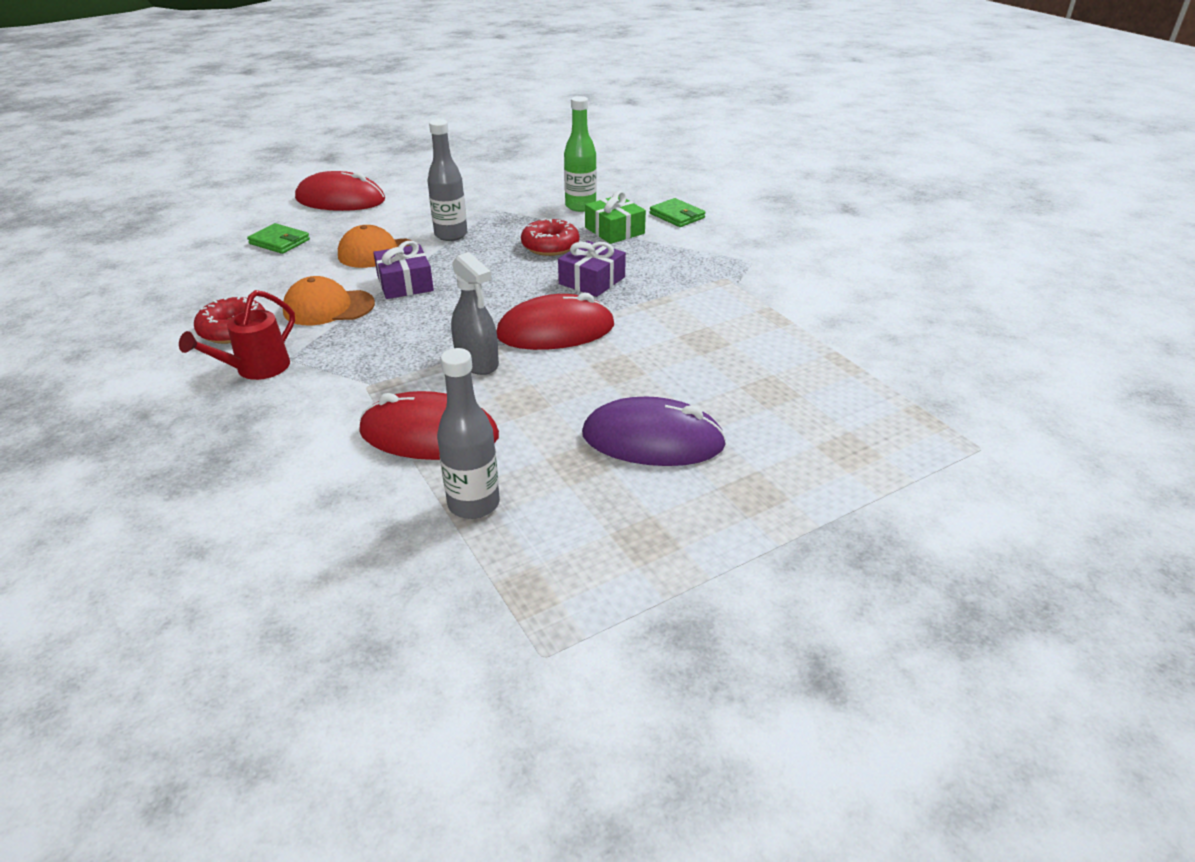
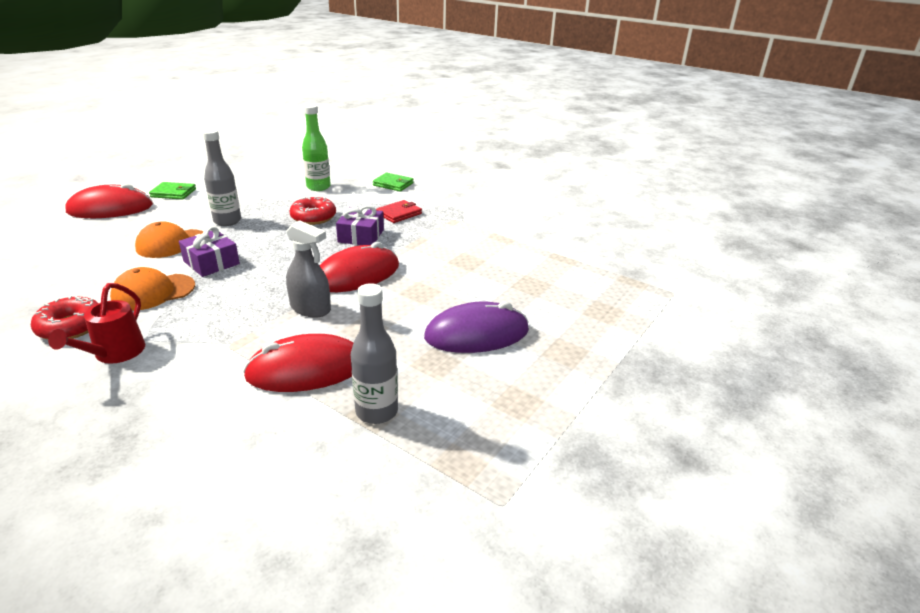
camera: 25 degrees left, 5 degrees down
(279, 242) = (72, 249): green wallet -> green wallet (173, 193)
(614, 230) = (355, 200): green gift -> none
(658, 258) = (399, 214): none -> red wallet

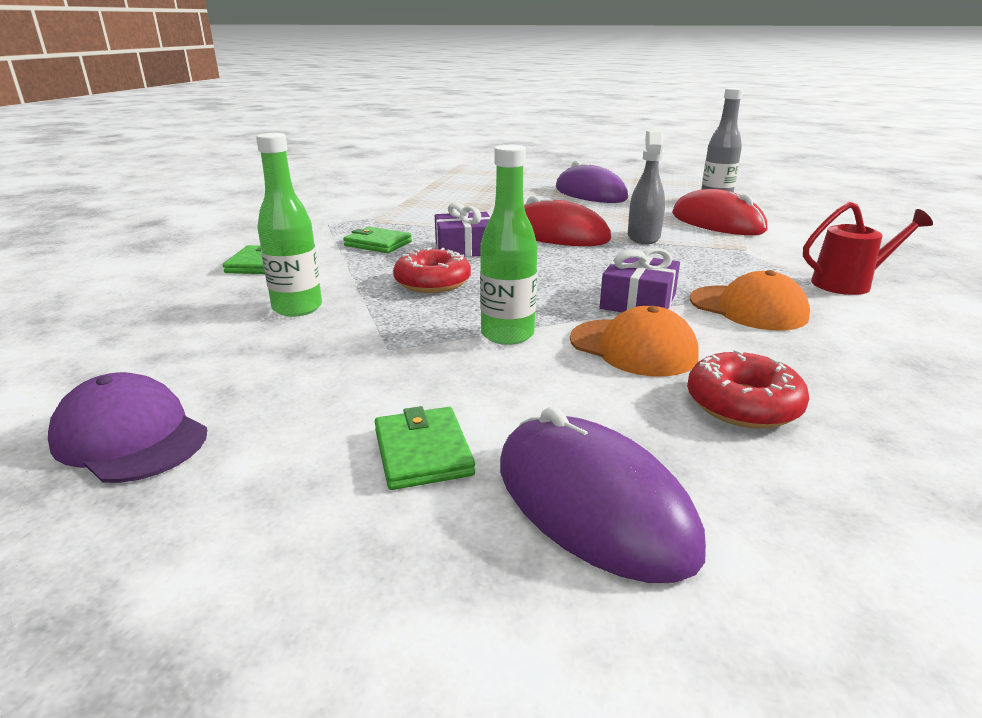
camera: 110 degrees left, 5 degrees down
(71, 327) = (877, 322): red donut -> red donut (743, 404)
(110, 208) = (592, 503): red mouse -> purple mouse
(227, 221) = (507, 335): grey bottle -> green bottle
(246, 162) = (130, 437): none -> purple cap
(399, 214) = (378, 244): red wallet -> green wallet

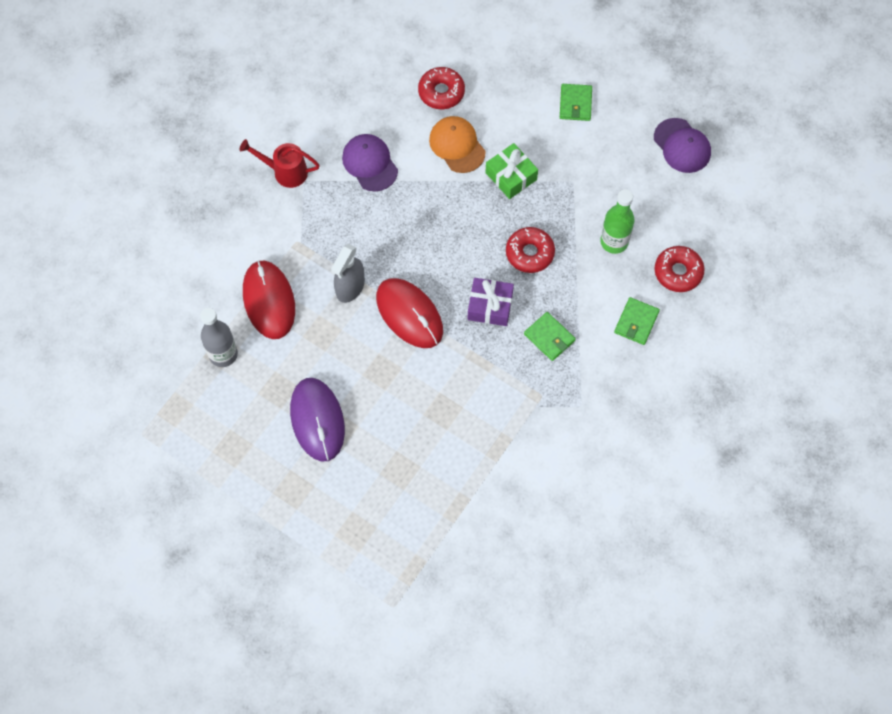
camera: 160 degrees left, 40 degrees up
(185, 301) = (678, 272): none -> red donut
(507, 335) = (511, 176): green bottle -> green gift
(592, 503) = (528, 64): purple mouse -> none
(638, 302) = (423, 189): purple gift -> none
(748, 308) = (370, 163): orange cap -> purple cap

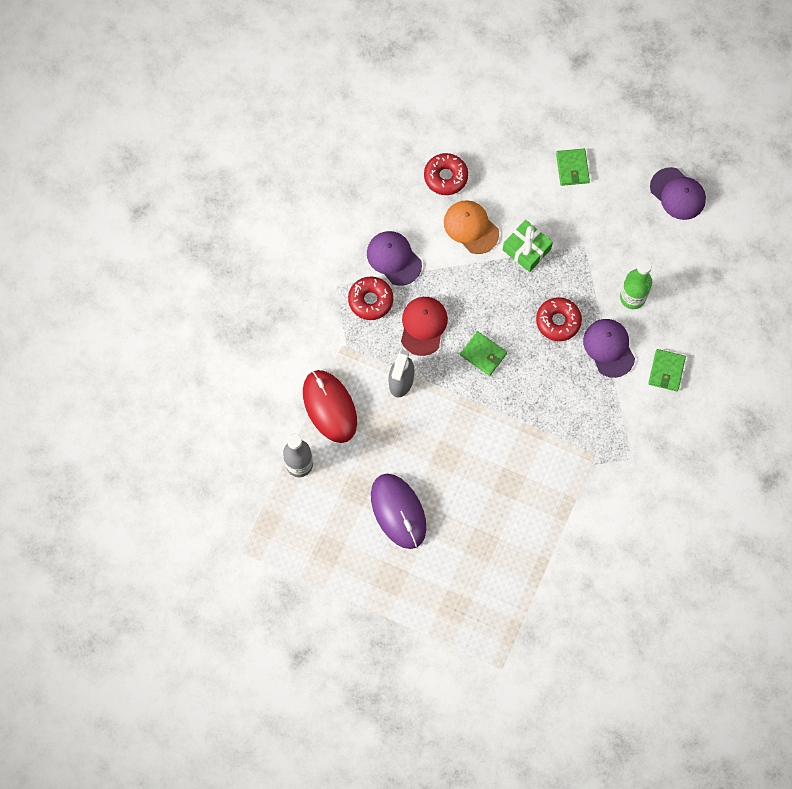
camera: 10 degrees left, 5 degrees up
(285, 172) = (316, 279): red watering can -> none
(386, 235) = (423, 326): none -> red cap
(409, 314) = (460, 398): red mouse -> none
(490, 306) = (532, 378): purple gift -> none
(549, 337) = (591, 398): green wallet -> green wallet (483, 354)
(578, 289) = (609, 348): none -> purple cap
(678, 272) = (695, 317): red donut -> red donut (370, 300)

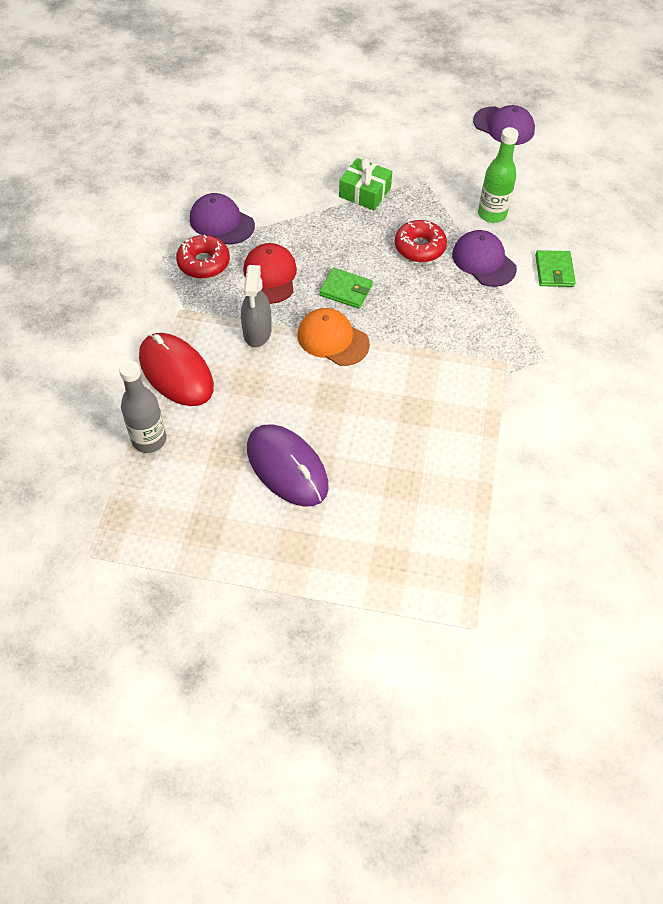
camera: 15 degrees left, 15 degrees down
(445, 177) = (261, 148): red donut -> none
(471, 227) = (299, 184): orange cap -> orange cap (332, 339)
(572, 168) = (390, 122): green wallet -> none

